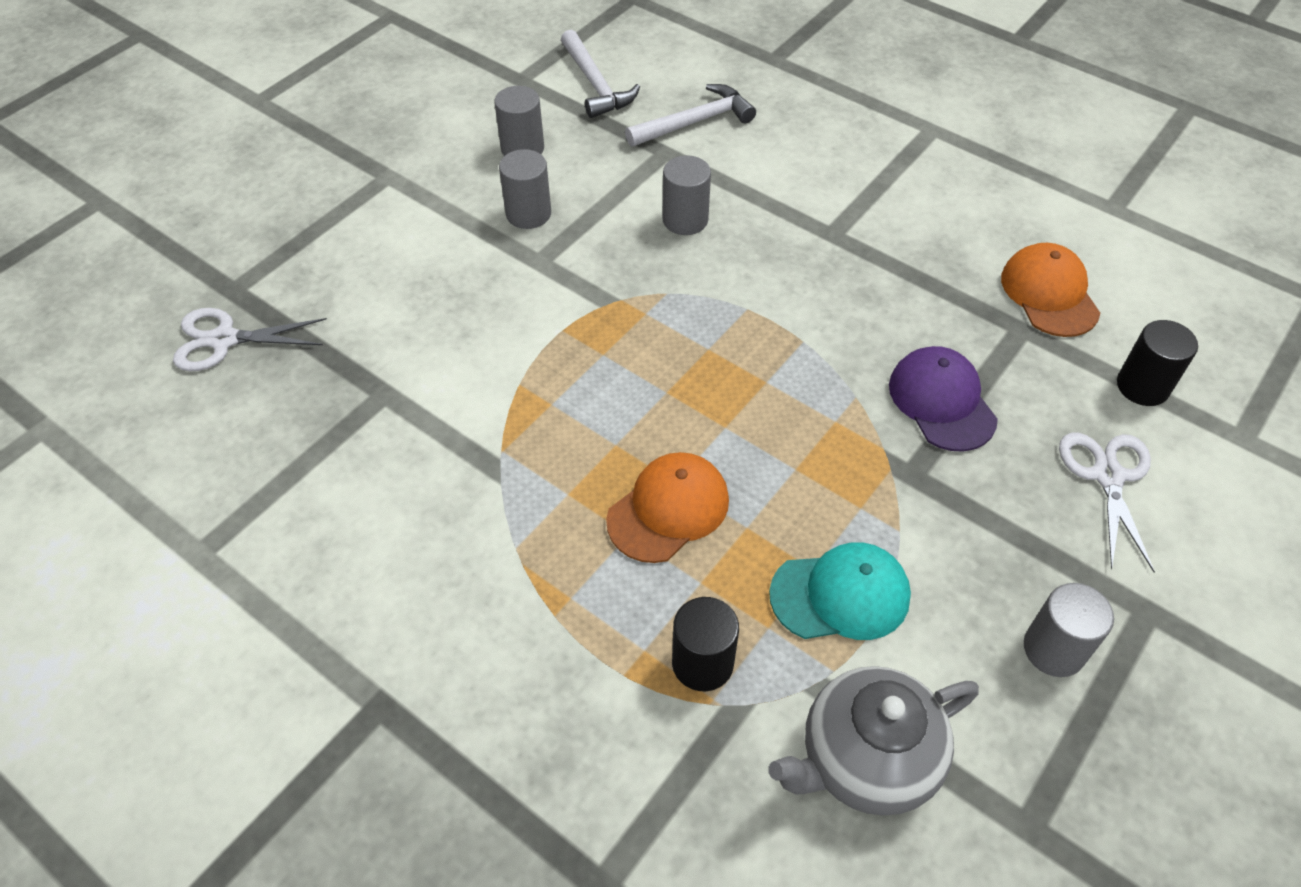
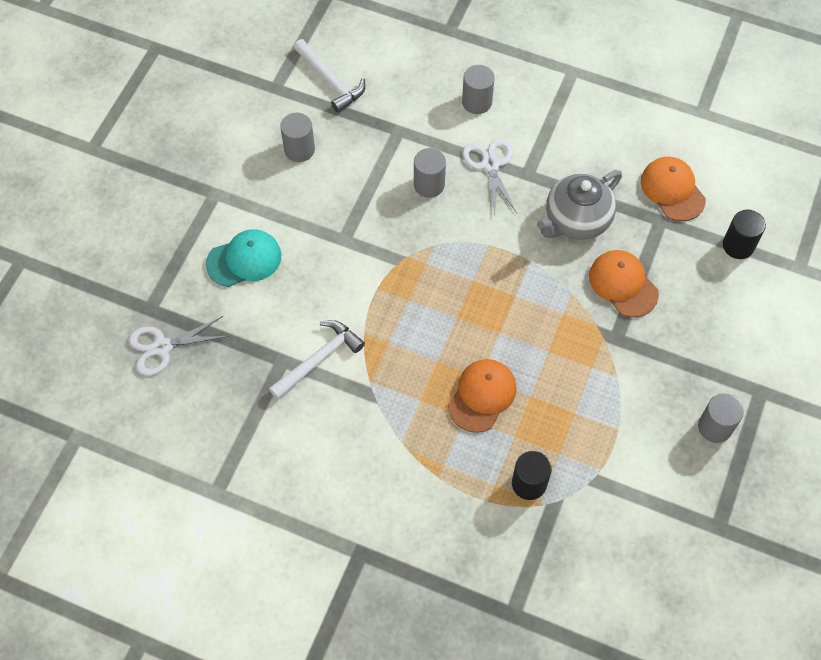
camera: 15 degrees left, 10 degrees up
(528, 214) = (323, 203): grey cylinder -> grey cylinder (477, 102)
(695, 122) = (410, 100): white hammer -> white hammer (319, 359)
(840, 595) = (593, 424): turquoise cap -> turquoise cap (244, 260)
(865, 760) = (629, 514): grey teapot -> grey teapot (576, 221)
(942, 401) = (623, 284): purple cap -> orange cap
(1108, 476) = (727, 312): white scissors -> white scissors (490, 165)

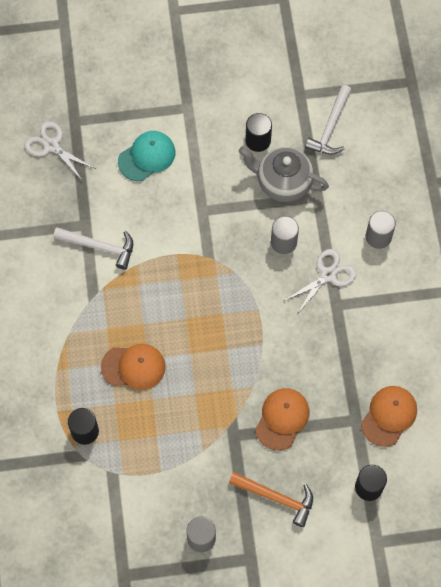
camera: 60 degrees right, 5 degrees up
(244, 260) = (147, 157): turquoise cap -> turquoise cap turned 75 degrees counterclockwise
(299, 149) = (258, 140): grey cylinder -> black cylinder
(576, 221) = (316, 359): grey teapot -> grey teapot (282, 183)
(706, 333) = (276, 497): none -> orange hammer

